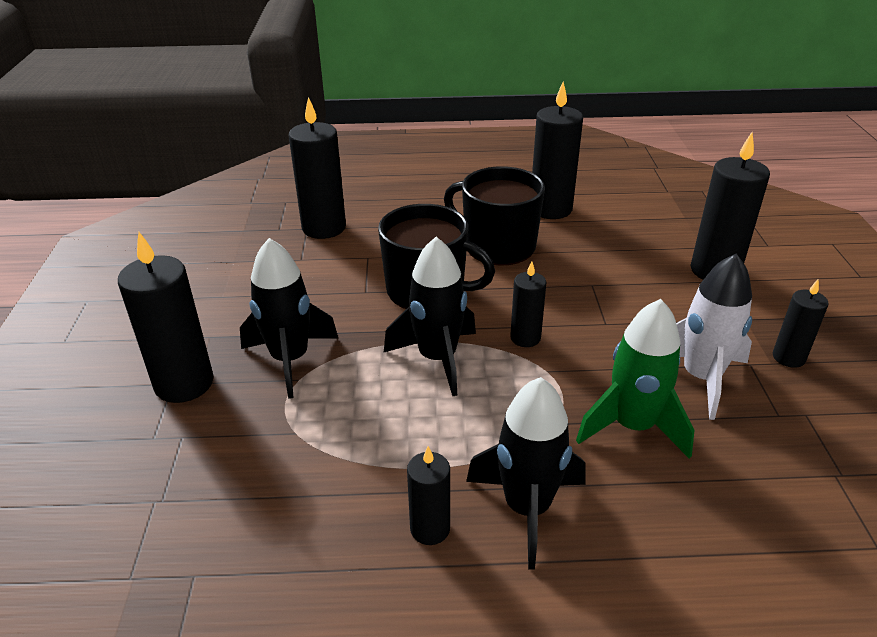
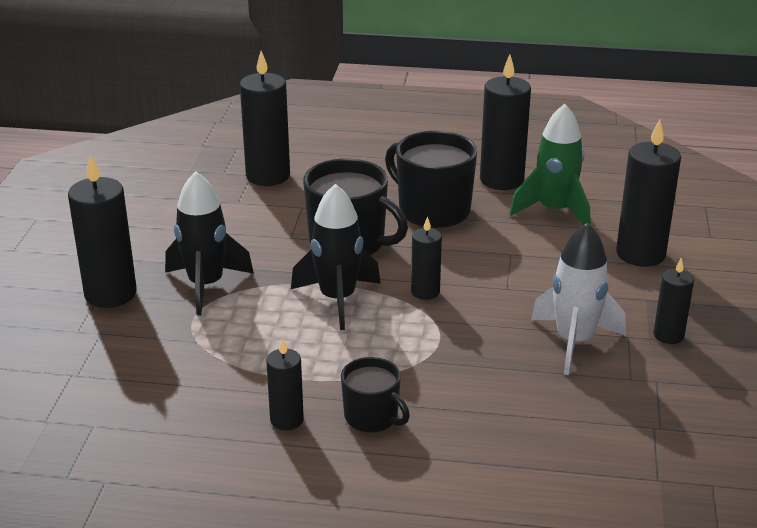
camera: 10 degrees right, 5 degrees down
(527, 508) = (372, 416): black rocket -> black mug
(632, 426) = (491, 371): green rocket -> green rocket (554, 211)

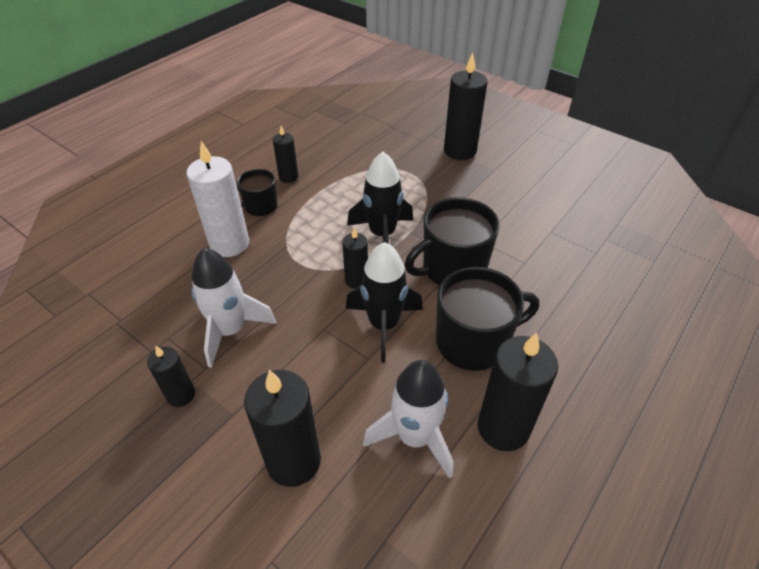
camera: 120 degrees right, 15 degrees up
(206, 286) = (442, 186): black rocket -> black rocket (383, 325)
(268, 176) = (589, 261): black candle -> none
(464, 406) = (229, 244): none -> white candle
(554, 211) = (415, 437): green rocket -> white rocket

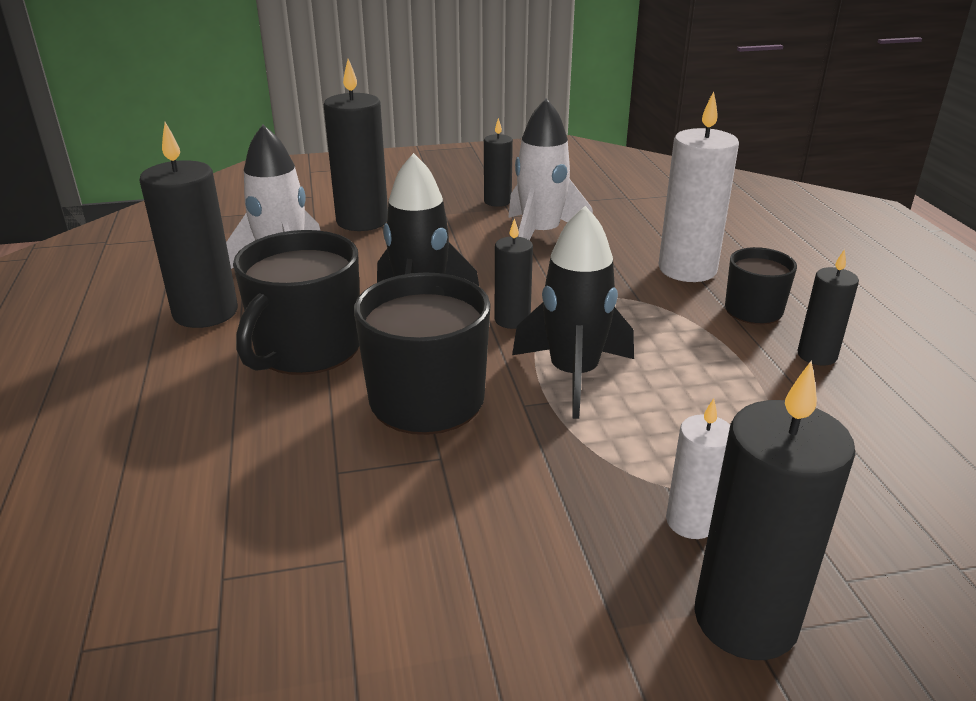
camera: 130 degrees right, 15 degrees down
(434, 172) = (691, 522): none -> white candle

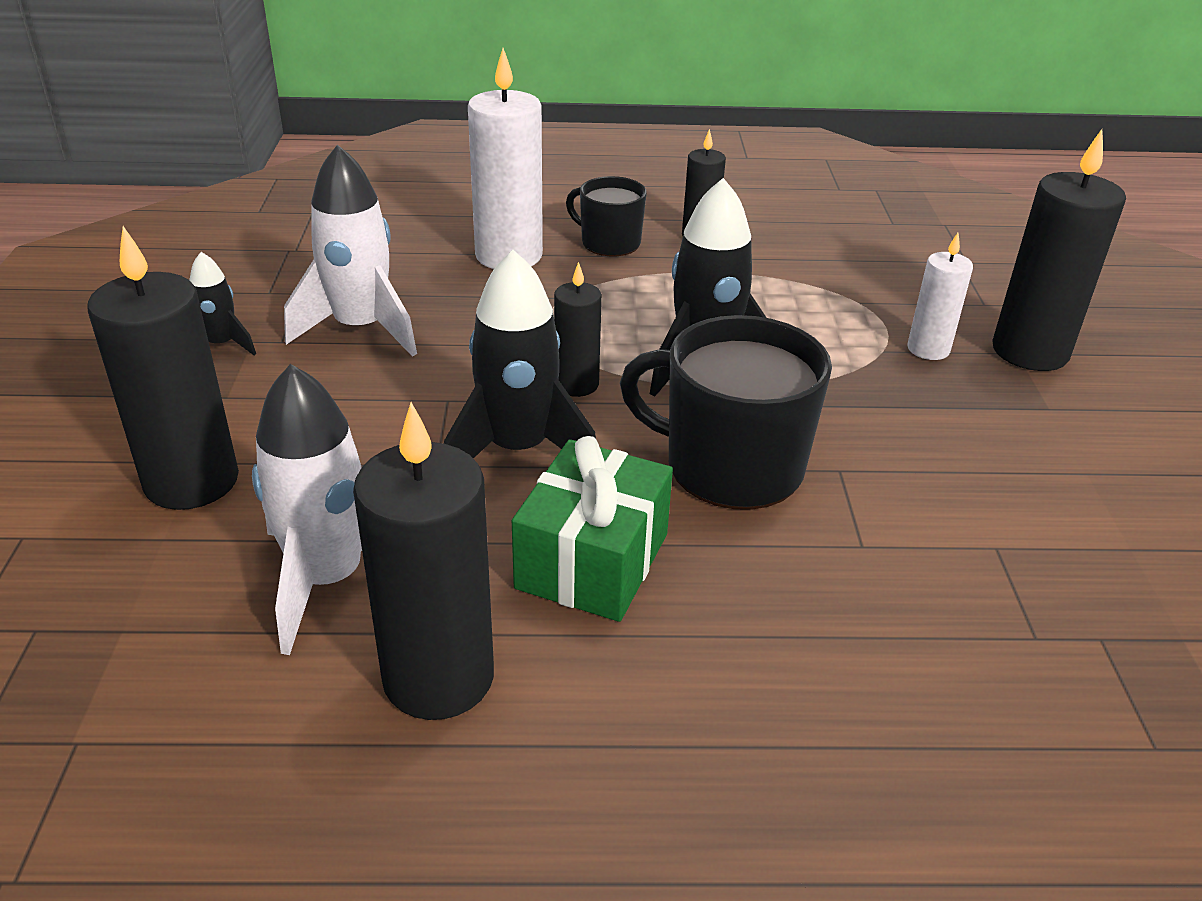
camera: 80 degrees left, 5 degrees up
(306, 349) = (593, 561): black mug -> green gift
(497, 201) = (222, 345): black candle -> black rocket

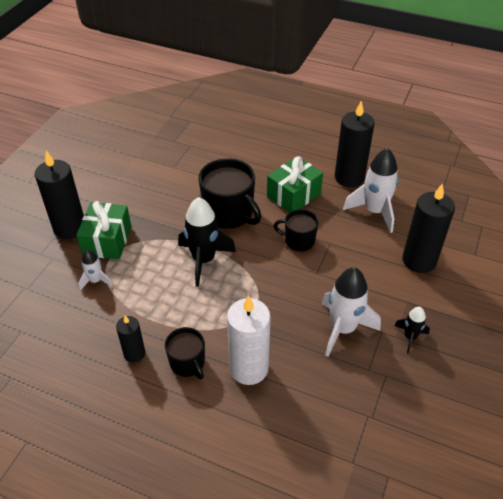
camera: 155 degrees left, 10 degrees up
(518, 449) = (299, 241): black rocket -> black mug
(576, 384) = (261, 265): black candle -> none
(866, 293) = (96, 281): none -> white rocket
(928, 349) = (107, 241): white candle -> green gift

